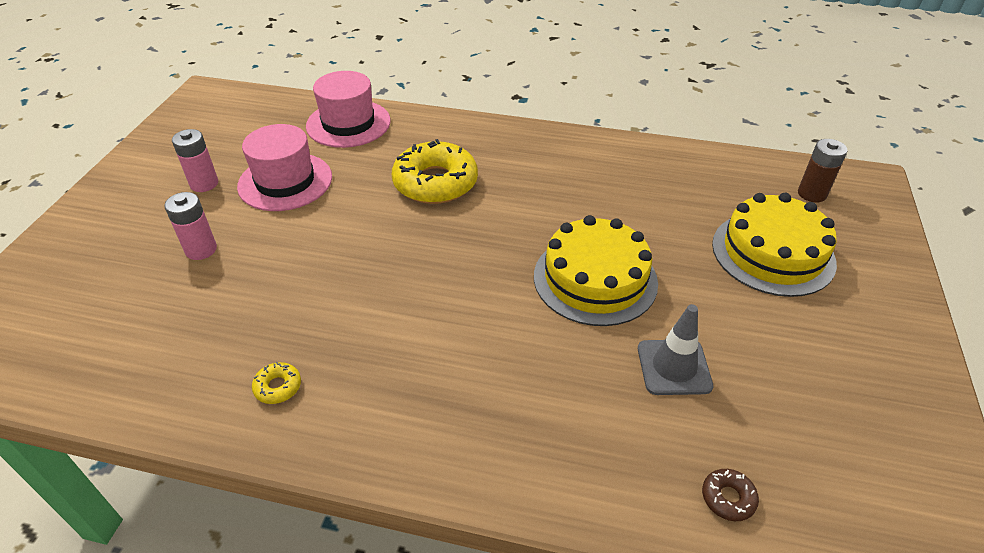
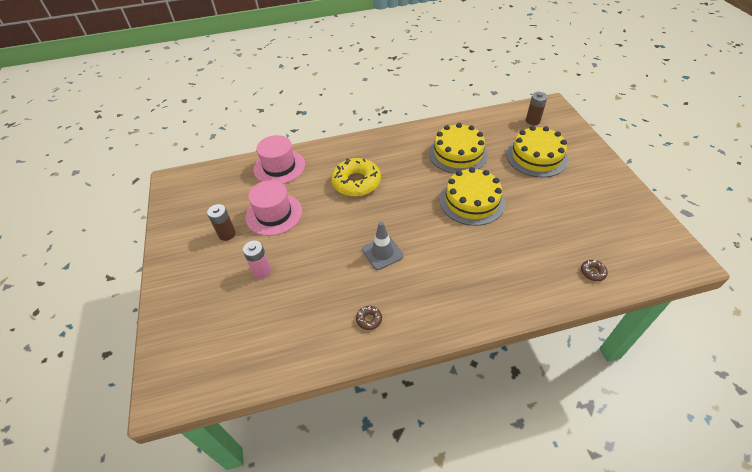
camera: 25 degrees left, 5 degrees up
(204, 184) = (227, 234): pink battery -> brown battery
(278, 387) = (369, 319): yellow donut -> brown donut
(632, 198) = (458, 153): none -> yellow cake
(674, 367) = (534, 227): grey traffic cone -> grey traffic cone (382, 253)

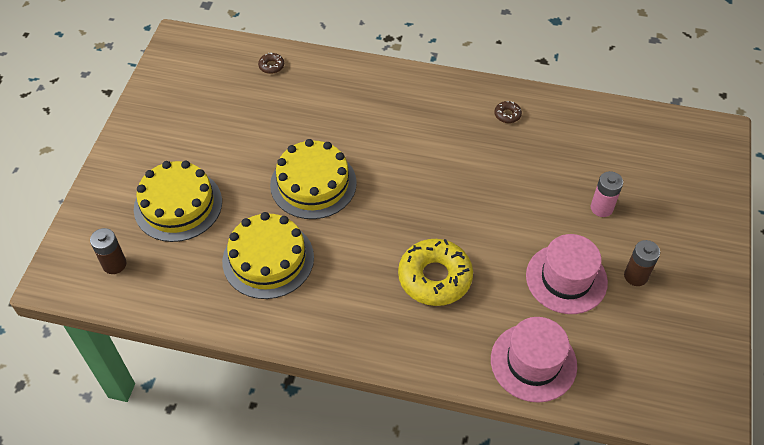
camera: 155 degrees left, 5 degrees up
(382, 253) = (457, 170): grey traffic cone -> none

